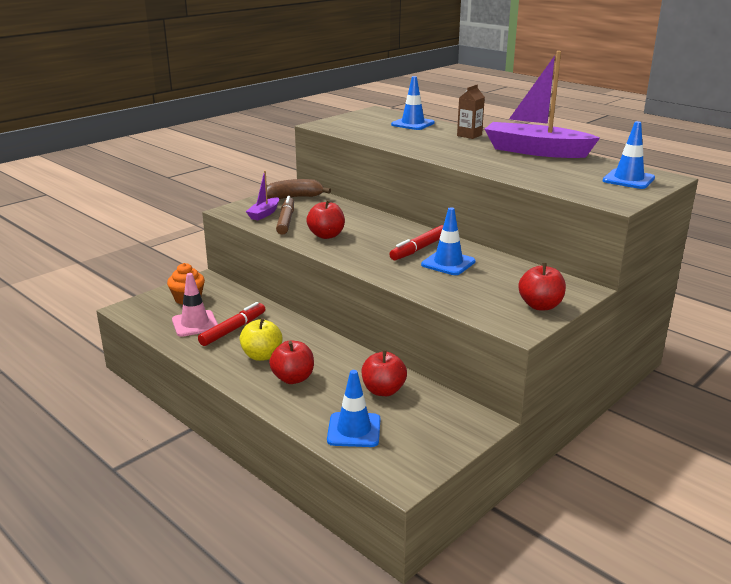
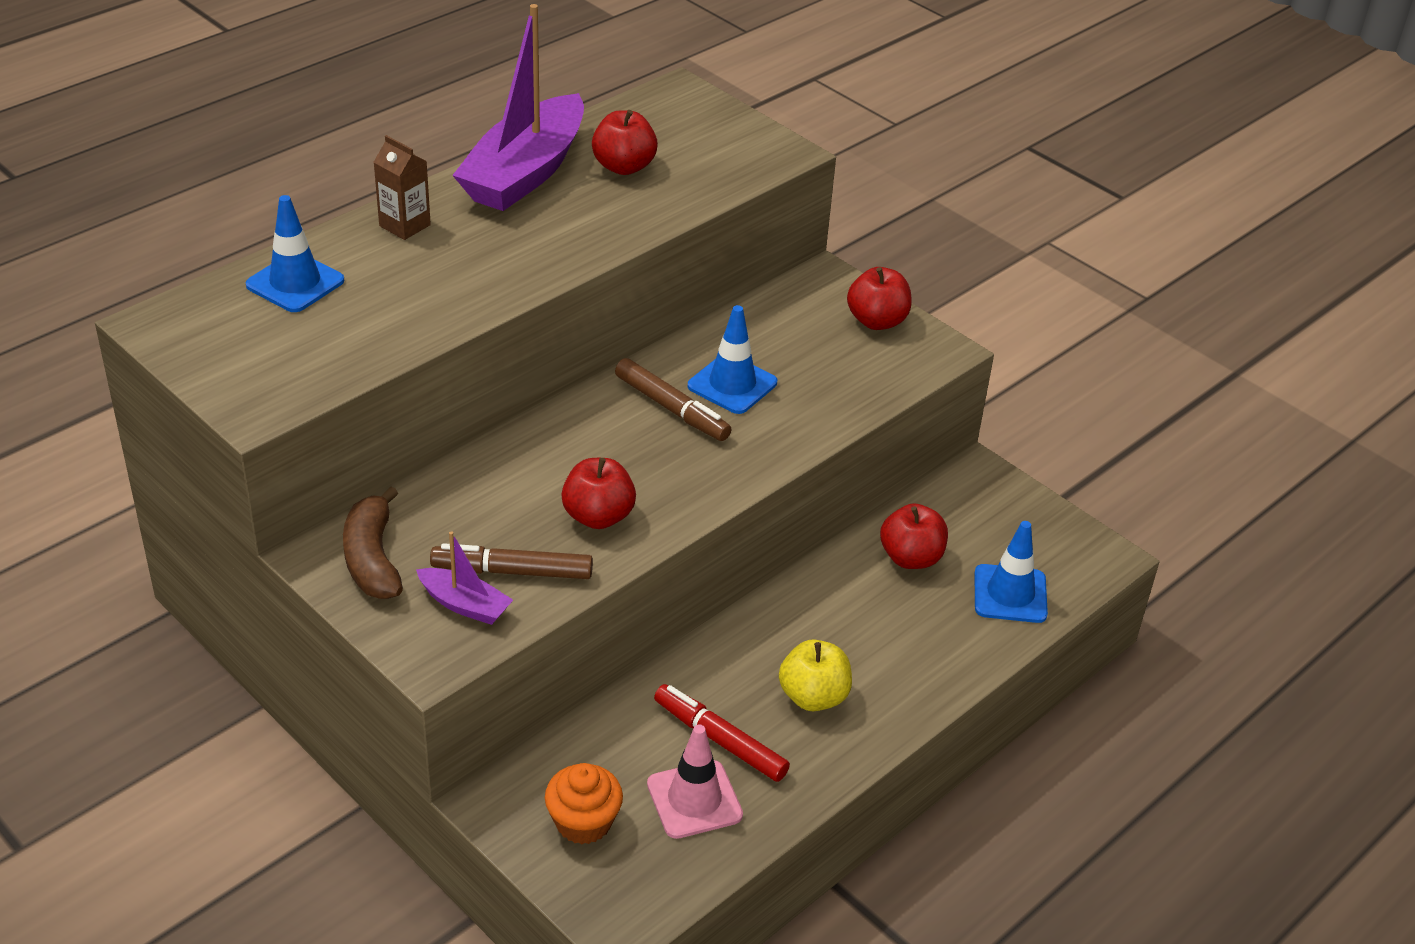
camera: 90 degrees left, 15 degrees up
(293, 378) = (882, 657): red apple -> red apple (624, 167)
(419, 249) = (671, 409): red marker -> brown marker
(628, 179) = (686, 121): blue traffic cone -> none

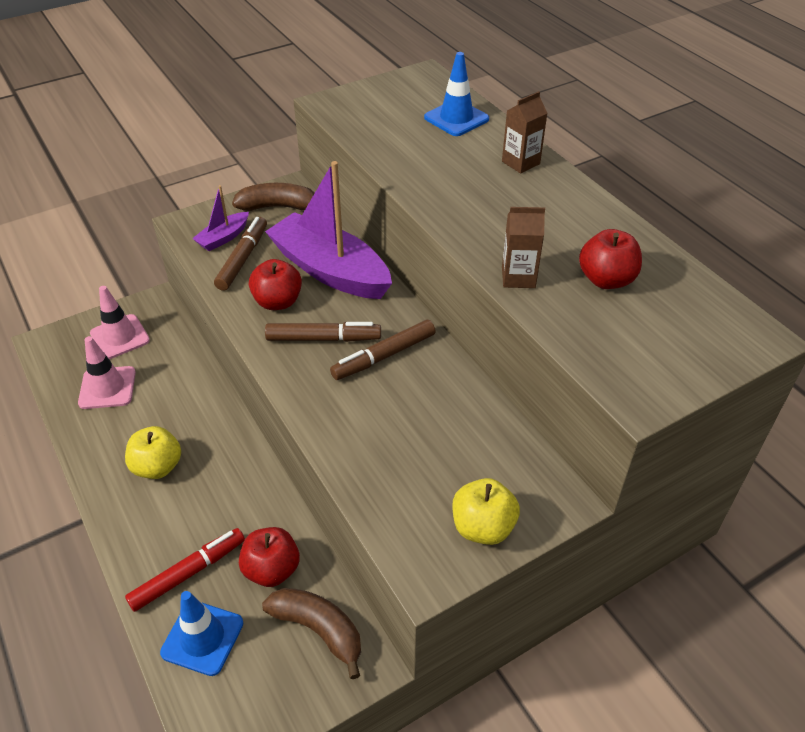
camera: 105 degrees right, 5 degrees up
(525, 172) = (595, 224): purple boat -> purple boat (330, 270)
(583, 822) = (120, 337): orange cupcake -> pink traffic cone
(638, 220) = (518, 277): none -> brown carton
(657, 462) = (323, 339): none -> brown marker
(720, 740) = (146, 408): red marker -> red marker (188, 573)
(732, 384) = (406, 398): blue traffic cone -> none
(877, 321) = (483, 527): red apple -> yellow apple
(961, 510) = (319, 630): none -> brown banana

